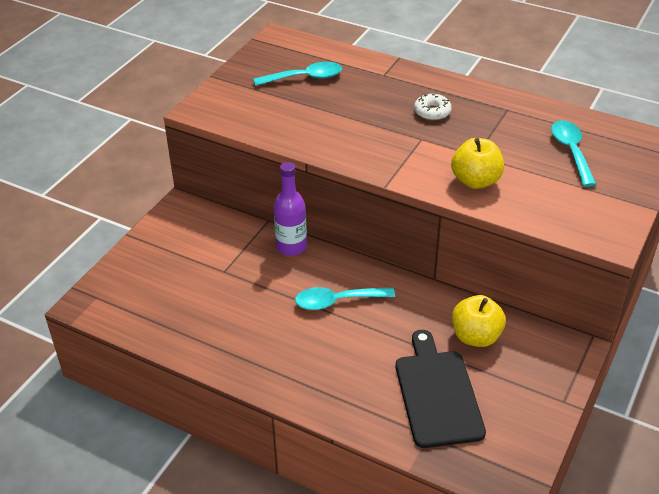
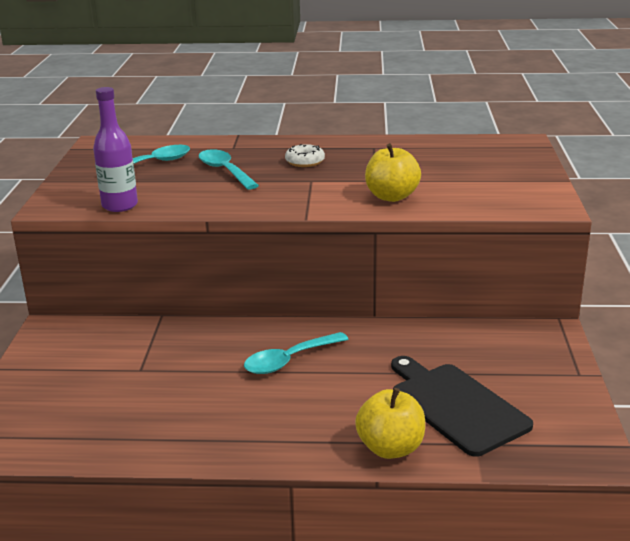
camera: 25 degrees left, 15 degrees down
(291, 247) = (204, 329): purple bottle -> purple bottle (120, 205)
(476, 336) = (453, 349): yellow apple -> yellow apple (390, 448)
(571, 151) = (458, 161): turquoise spoon -> turquoise spoon (224, 171)

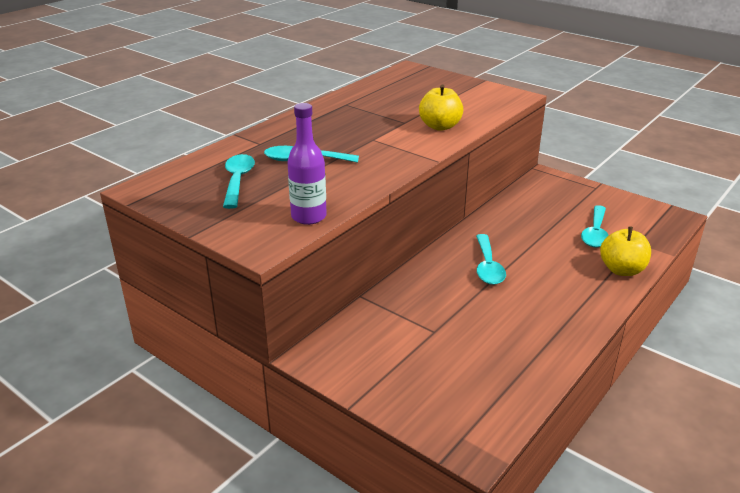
camera: 55 degrees left, 5 degrees up
(305, 162) = (334, 130): white donut -> none
(456, 406) = (595, 233): black cutting board -> turquoise spoon

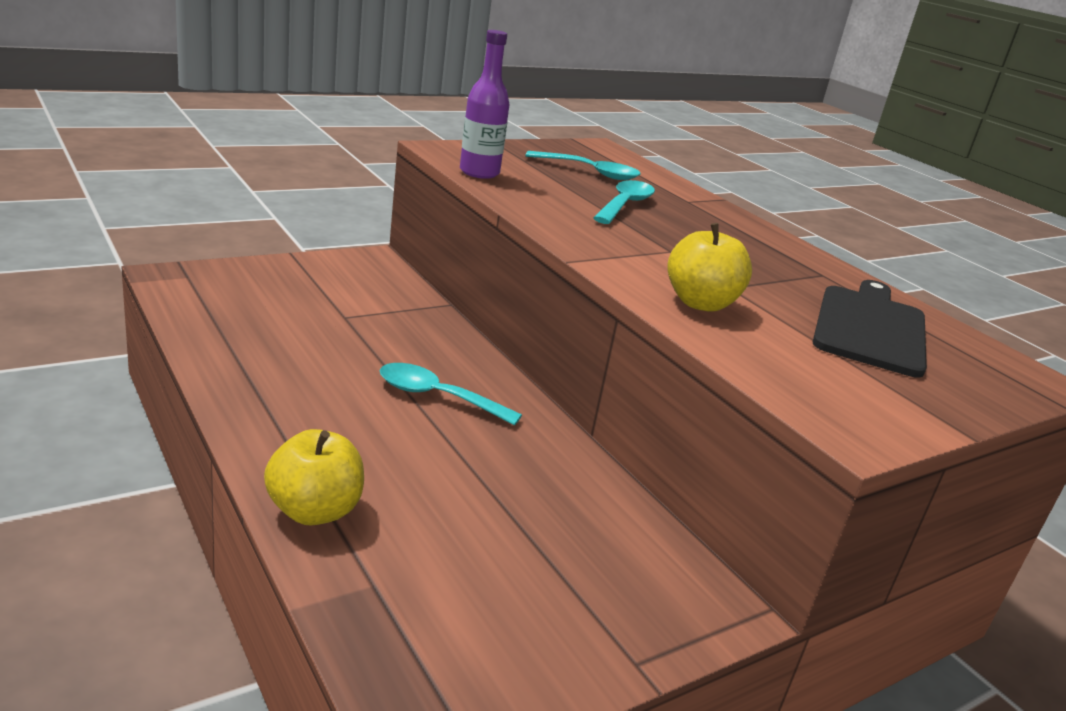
camera: 105 degrees right, 5 degrees down
(405, 94) = (870, 327): none -> black cutting board
(595, 233) = (447, 547): turquoise spoon -> none

